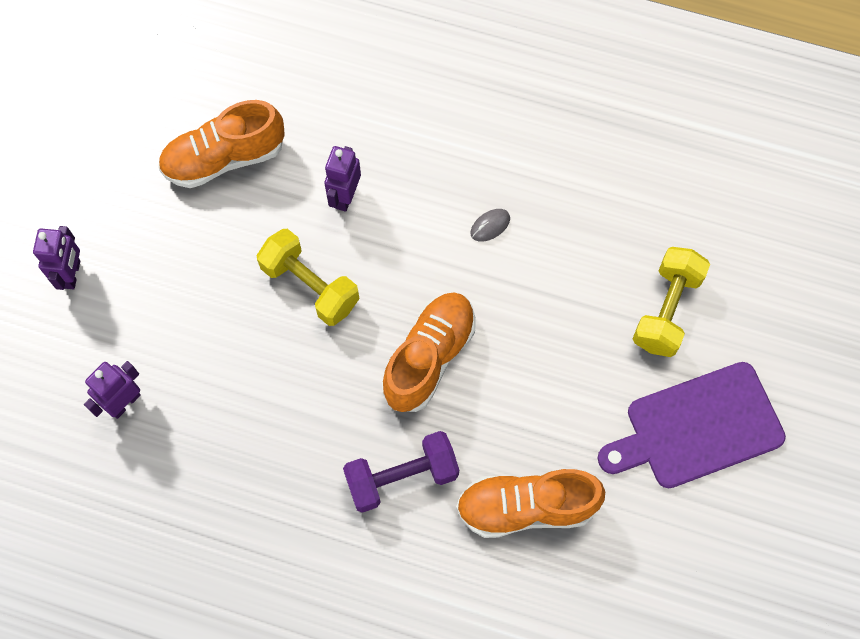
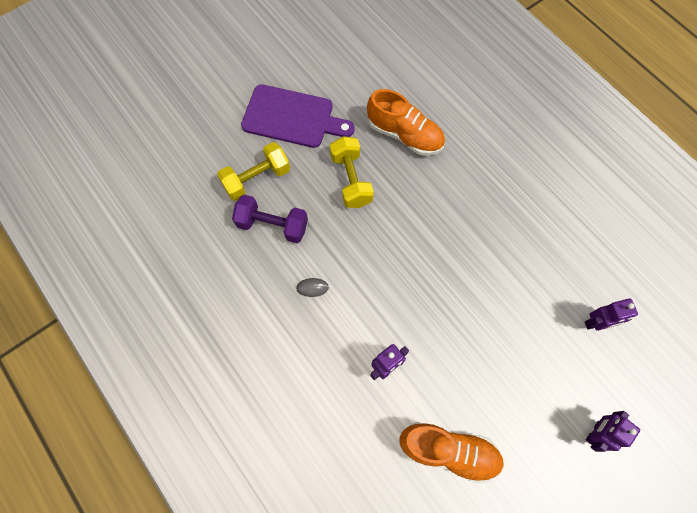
camera: 145 degrees left, 0 degrees up
(310, 286) = (444, 322): yellow dumbbell -> yellow dumbbell (351, 180)
(402, 477) = (458, 186): purple dumbbell -> purple dumbbell (272, 225)
(429, 357) = (402, 236): orange shoe -> none

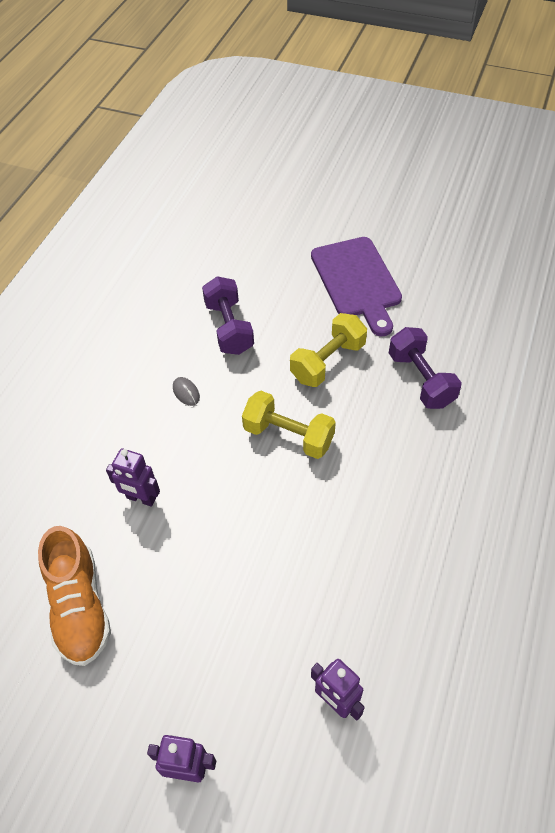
camera: 60 degrees right, 15 degrees down
(257, 179) = (268, 291): yellow dumbbell -> yellow dumbbell (288, 436)
(404, 135) = (421, 380): orange shoe -> purple dumbbell

